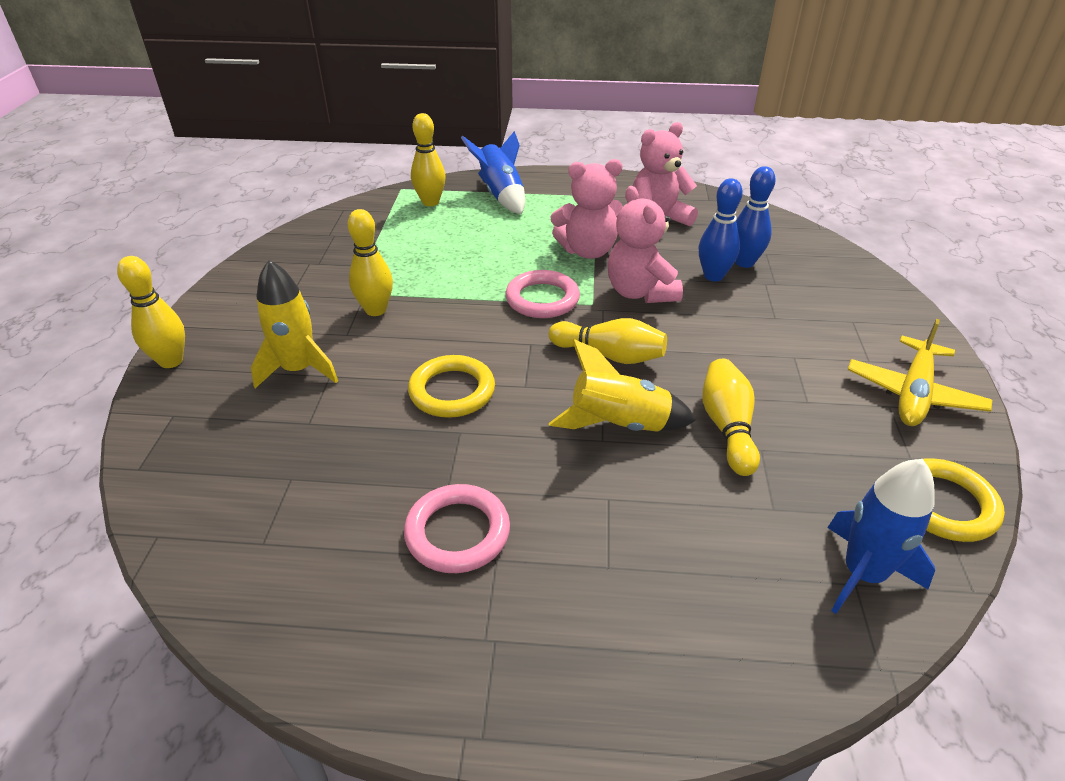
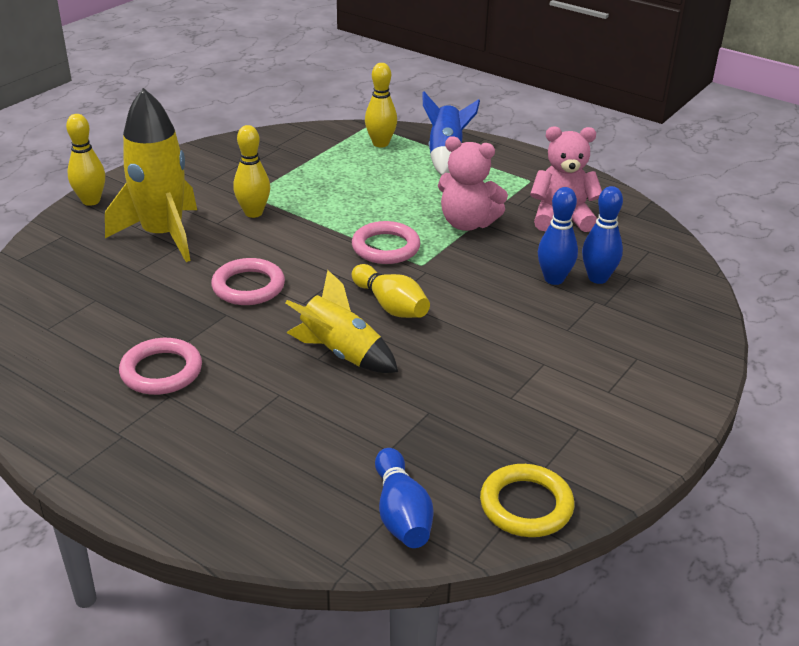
camera: 30 degrees right, 5 degrees down
(299, 369) = (163, 235): yellow rocket -> yellow rocket, size x1.52
(452, 391) = (248, 286): yellow ring -> pink ring
(640, 292) = (472, 270): pink teddy bear -> none
(727, 427) = (421, 387): yellow bowling pin -> none
(863, 574) = (401, 514): blue rocket -> blue bowling pin
(913, 393) = (612, 428): yellow plane -> none

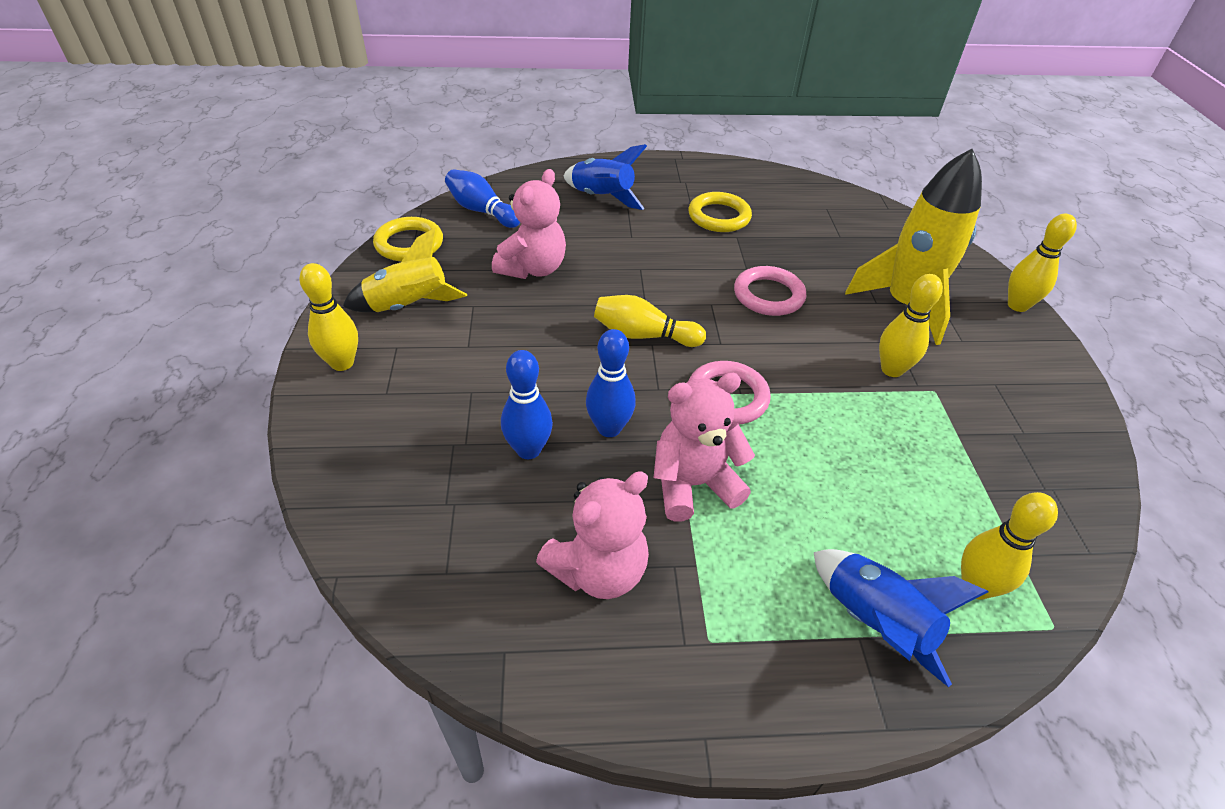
camera: 140 degrees right, 10 degrees up
(161, 371) = (719, 216): pink ring -> yellow ring
(241, 459) = (602, 198): none -> blue rocket
(341, 353) = (629, 279): yellow rocket -> yellow rocket (408, 306)
(418, 406) = (533, 269): none -> pink teddy bear
(598, 278) = (482, 479): blue bowling pin -> blue bowling pin (609, 428)
(665, 398) = (342, 363): none -> yellow bowling pin

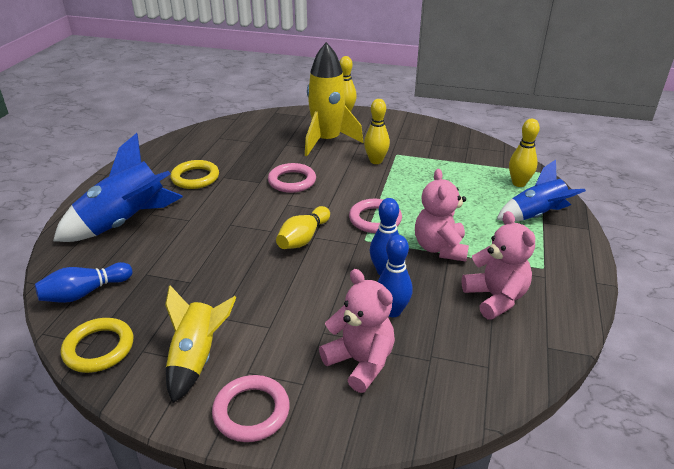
camera: 70 degrees left, 10 degrees down
(342, 363) = (251, 411): yellow bowling pin -> pink ring
(533, 269) = (193, 276): pink teddy bear -> pink teddy bear (360, 362)
(602, 198) = (125, 223): blue rocket -> blue rocket, size x1.52

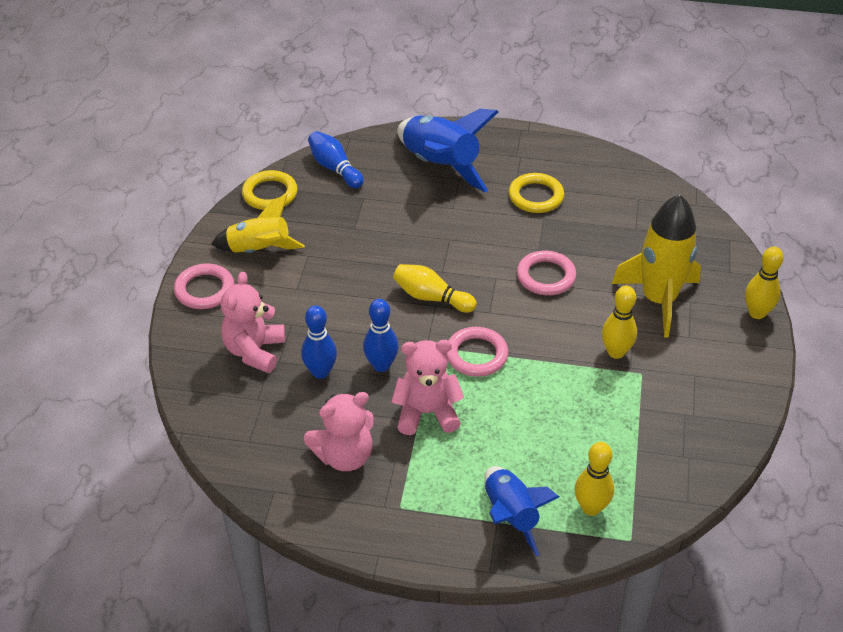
camera: 85 degrees right, 10 degrees up
(360, 362) = (254, 351): pink teddy bear -> pink teddy bear turned 150 degrees clockwise

